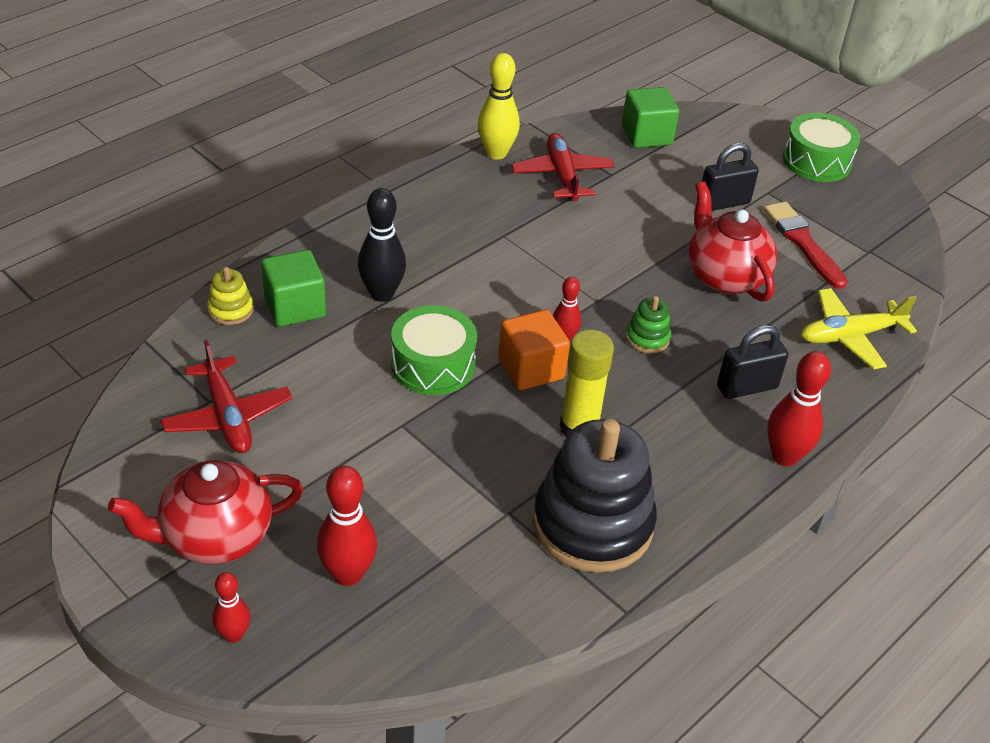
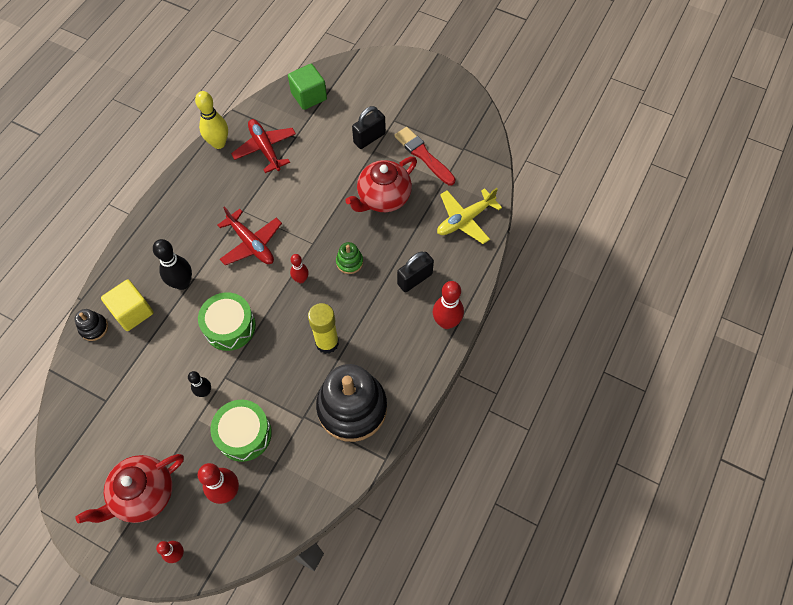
camera: 15 degrees left, 20 degrees up
(227, 416) = (120, 408): red plane -> red plane (251, 244)
(230, 310) = (94, 328): yellow stacking toy -> black stacking toy
(295, 307) = (132, 312): green cube -> yellow cube
(363, 434) = (204, 392): none -> black bowling pin
(531, 368) = (288, 309): orange cube -> none
(724, 276) = (383, 198): red teapot -> red teapot turned 90 degrees counterclockwise
(816, 161) = (418, 84): green drum -> green drum (244, 434)

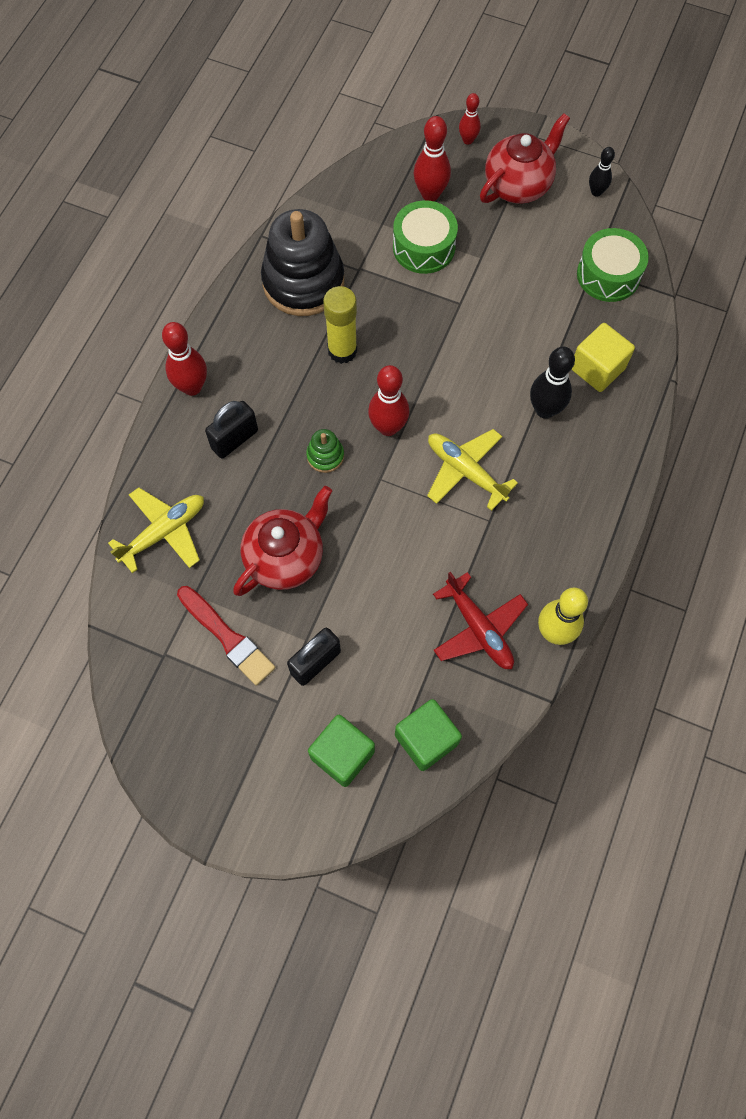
camera: 175 degrees right, 5 degrees up
(94, 328) = (639, 346): black stacking toy -> none
(204, 392) = (480, 285): black bowling pin -> black bowling pin (596, 192)
(229, 326) = (468, 360): green drum -> green drum (608, 275)
(251, 244) = (465, 471): red plane -> yellow plane
(301, 279) = (388, 427): red bowling pin -> red bowling pin, size x1.66
(358, 92) = (342, 755): none -> green cube

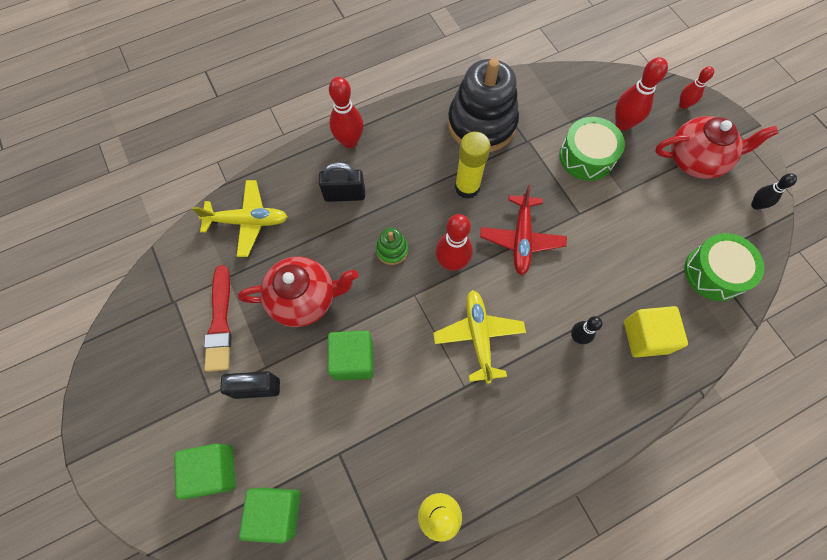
camera: 40 degrees right, 0 degrees up
(377, 573) = (353, 360): none -> green cube
(478, 628) = (386, 461): red plane -> red plane (521, 239)
(545, 410) = (577, 337): black bowling pin -> black bowling pin, size x0.60

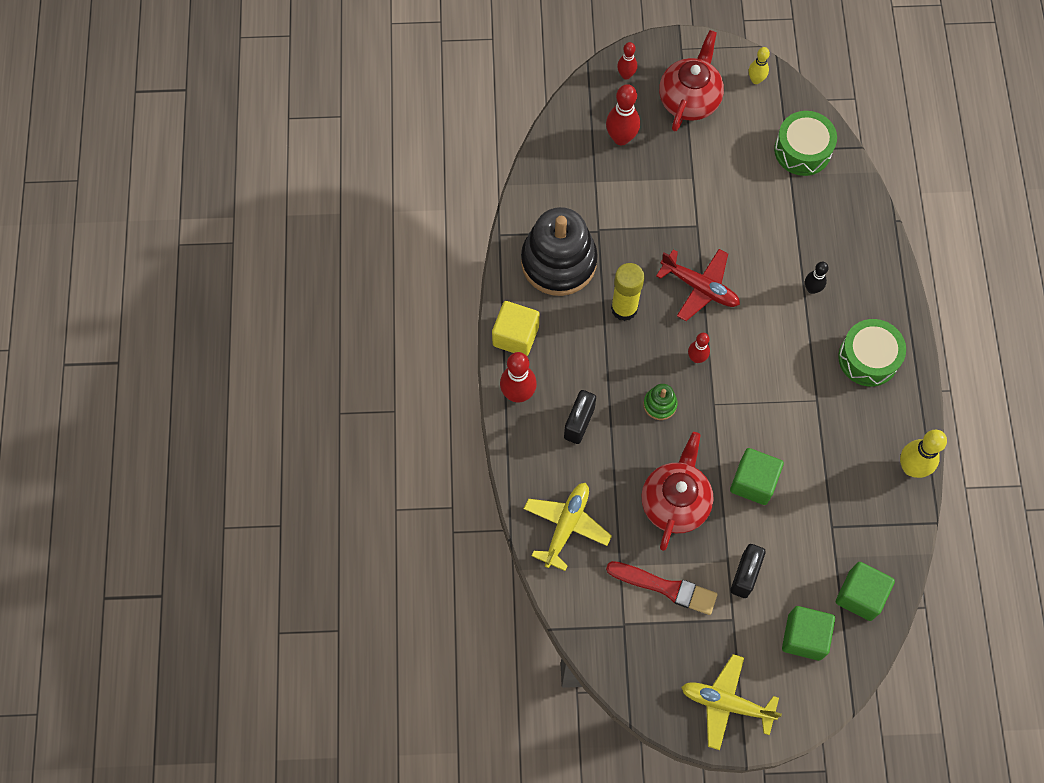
camera: 65 degrees left, 0 degrees up
(451, 263) = (696, 358): red bowling pin -> red bowling pin, size x0.60
(478, 336) = (777, 368): yellow plane -> yellow plane (726, 703)
(586, 157) = (641, 188): green drum -> green drum (868, 358)
(645, 337) = (835, 236): yellow cube -> yellow cube (515, 336)
(756, 205) = (756, 80): black bowling pin -> yellow bowling pin

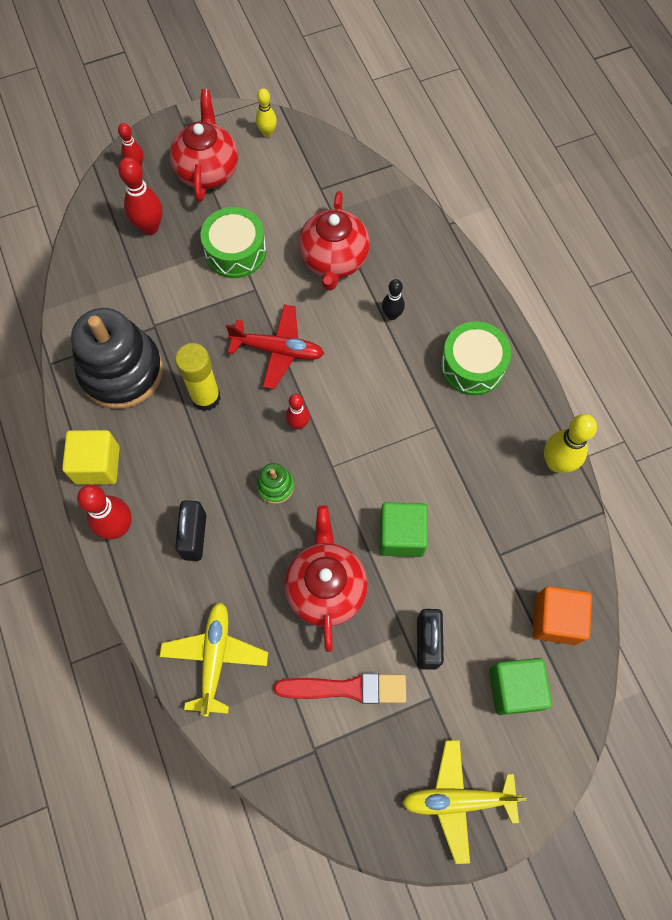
camera: 20 degrees left, 0 degrees up
(776, 222) = (334, 260): none -> red teapot
(802, 150) = (335, 184): green drum -> green drum (235, 251)
(860, 595) = (555, 619): green cube -> orange cube

